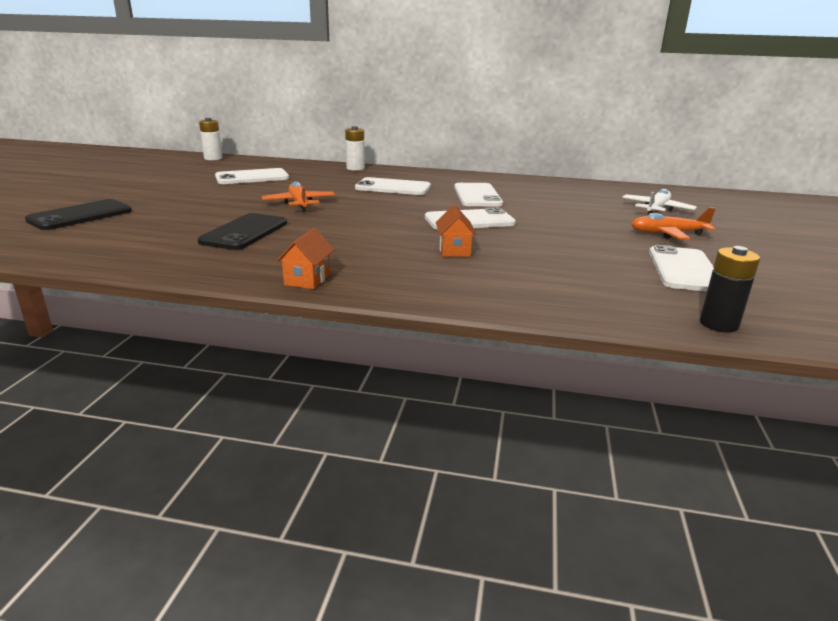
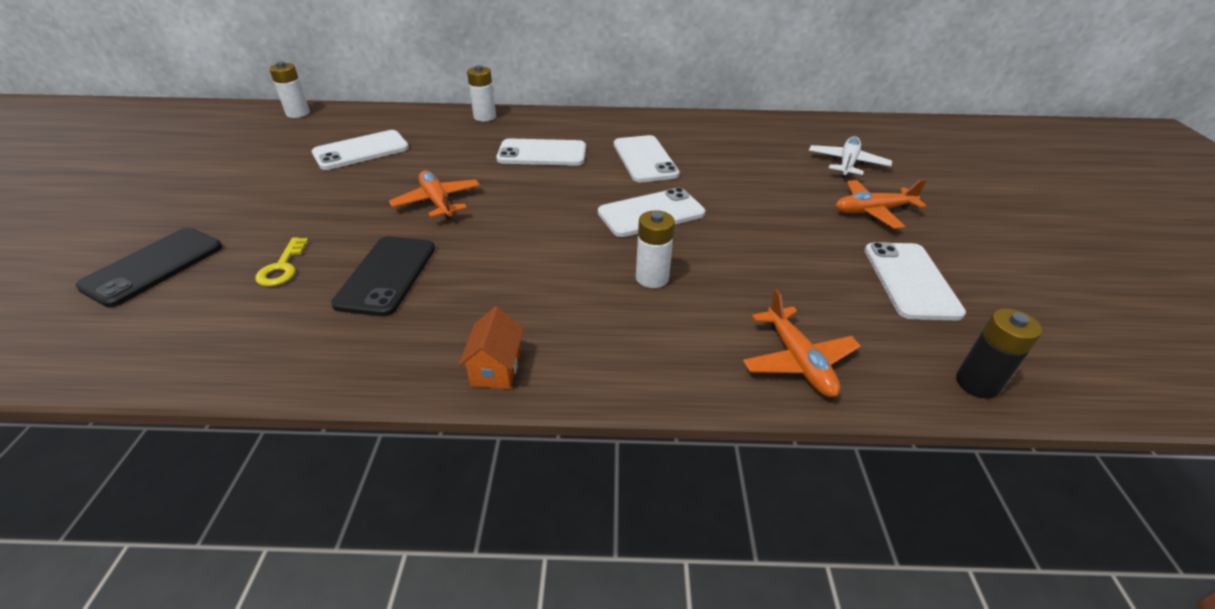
camera: 10 degrees left, 15 degrees up
(170, 223) = (282, 267): none -> yellow key
(454, 250) = (652, 278): orange house -> white battery
(559, 298) = (798, 360): none -> orange plane

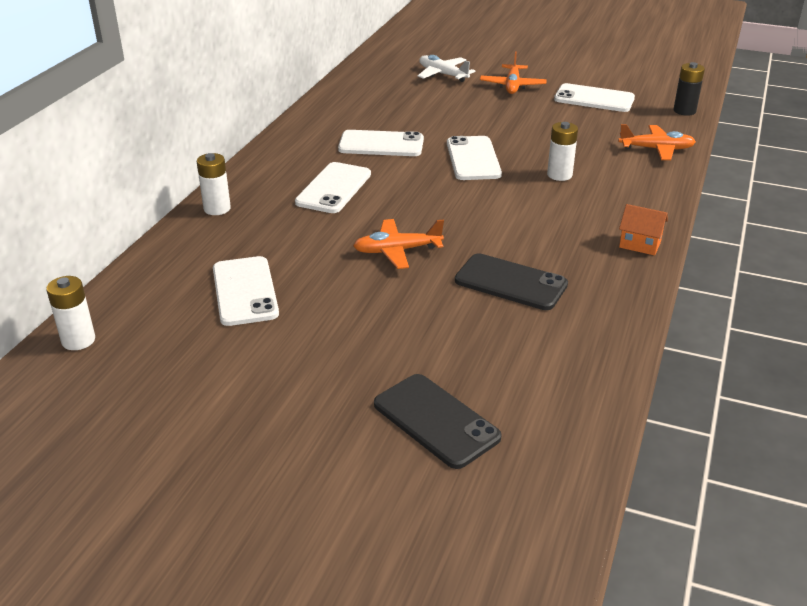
camera: 70 degrees left, 5 degrees down
(282, 267) = (474, 338): yellow key -> none

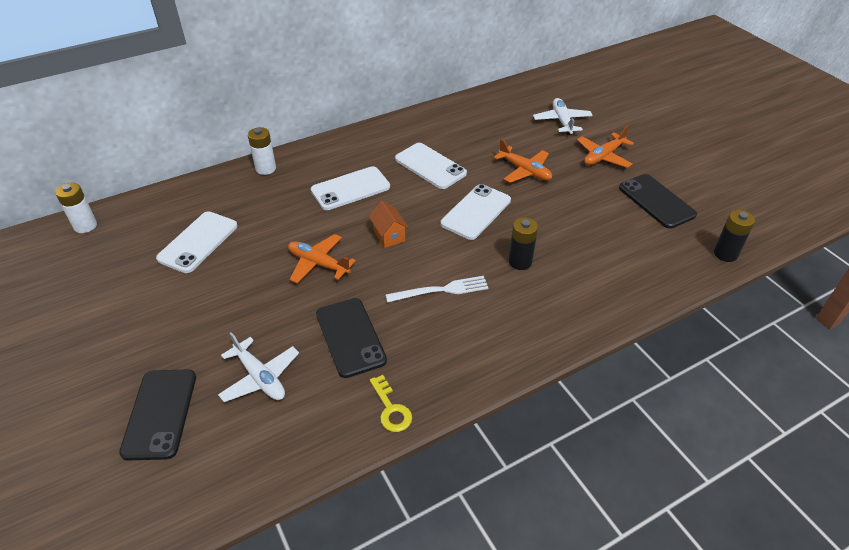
camera: 40 degrees right, 10 degrees up
(482, 347) = (260, 377): none -> white plane
(530, 219) = (441, 290): none -> white fork
(559, 175) = (520, 262): white battery -> black battery
(594, 99) = (656, 201): white phone -> black phone
(618, 307) = (391, 409): none -> yellow key
(640, 244) = (489, 364): orange house -> orange house (389, 236)
(656, 149) = (639, 280): orange plane -> orange plane (524, 171)

